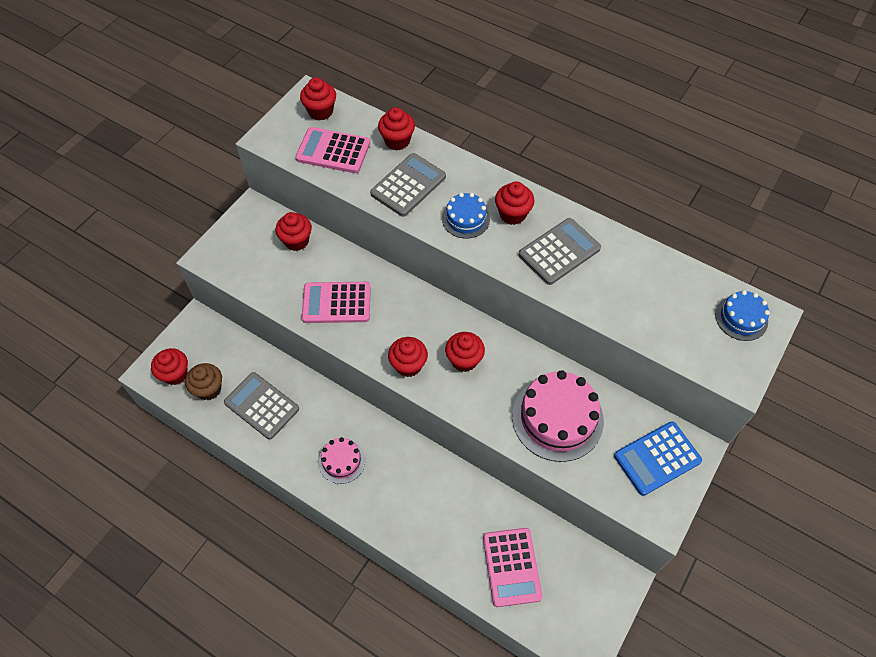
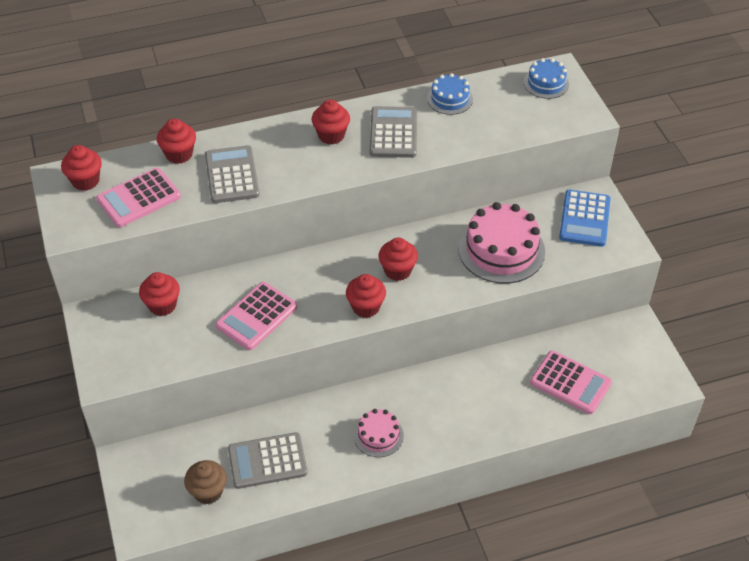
camera: 50 degrees left, 10 degrees down
(175, 374) = (163, 509): red cupcake -> none
(465, 219) = (304, 163): blue cake -> blue cake (450, 99)

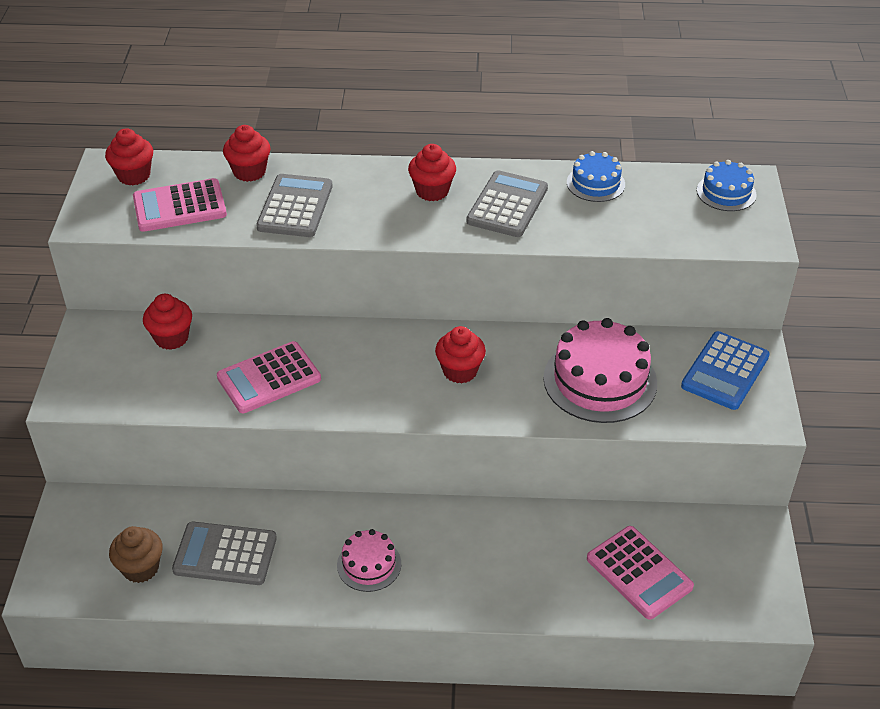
camera: 20 degrees right, 5 degrees down
(366, 307) = (400, 402): red cupcake -> none

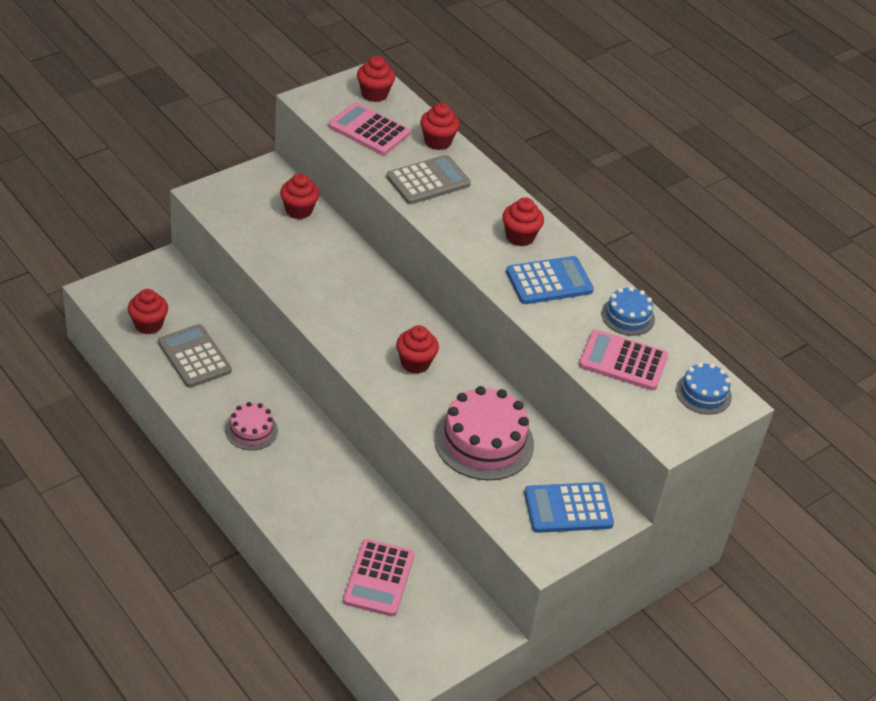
camera: 45 degrees right, 0 degrees up
(141, 568) = (148, 325): brown cupcake -> red cupcake
(269, 378) = (311, 274): pink calculator -> pink calculator (623, 361)
(507, 205) = (549, 281): grey calculator -> blue calculator

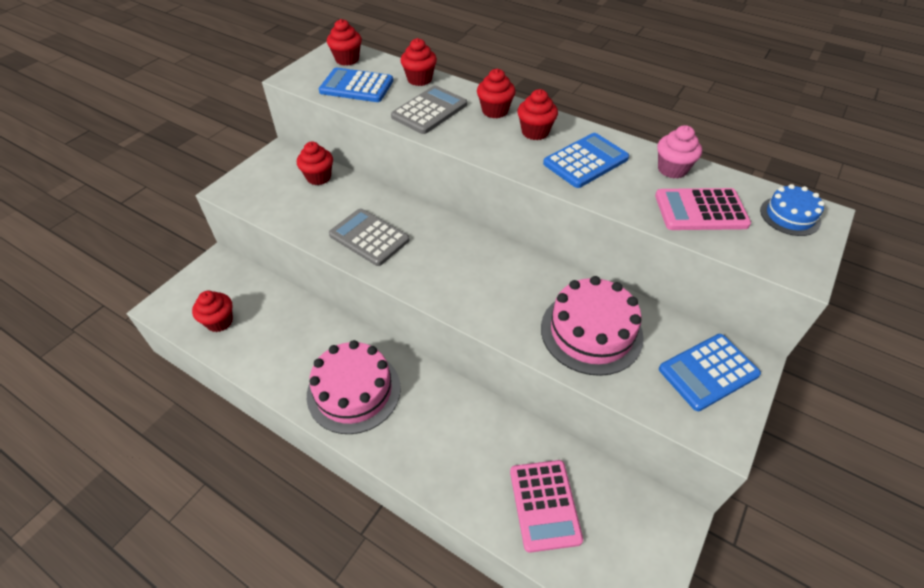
camera: 15 degrees left, 5 degrees up
(194, 357) = (273, 337): grey calculator -> grey calculator (369, 237)
(251, 430) = (354, 391): pink cake -> pink cake, size x1.82
(369, 130) = (356, 86): pink calculator -> blue calculator
(415, 363) = (487, 277): red cupcake -> red cupcake (495, 111)
(628, 316) = (672, 169): blue cake -> pink cupcake

